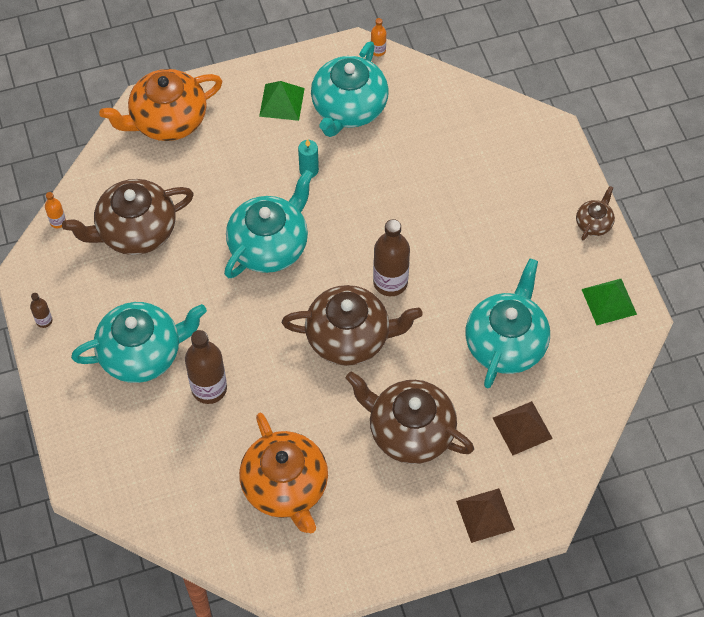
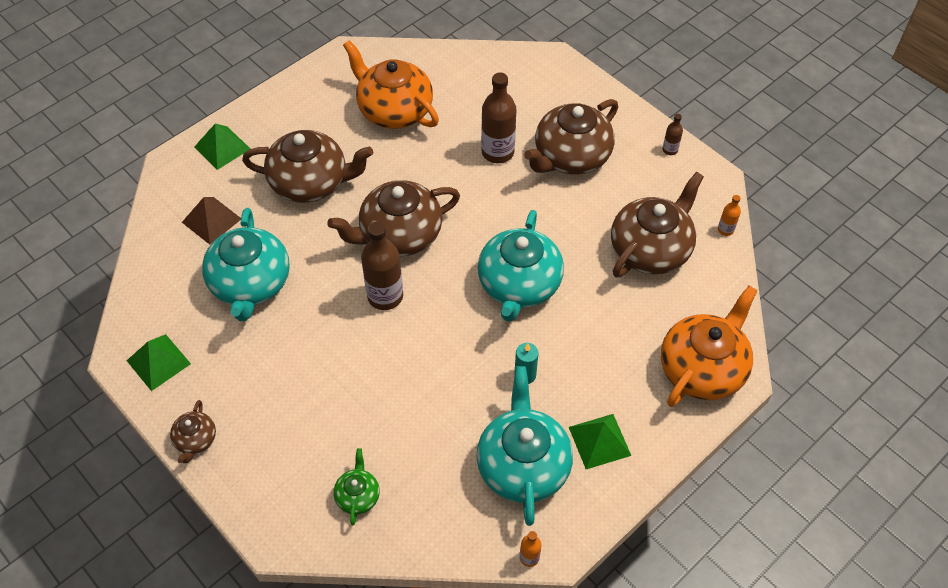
camera: 155 degrees right, 5 degrees down
(142, 353) = (571, 157): turquoise teapot -> brown teapot
(482, 135) = (358, 496): none -> green teapot
(485, 515) = (222, 147): brown pyramid -> green pyramid

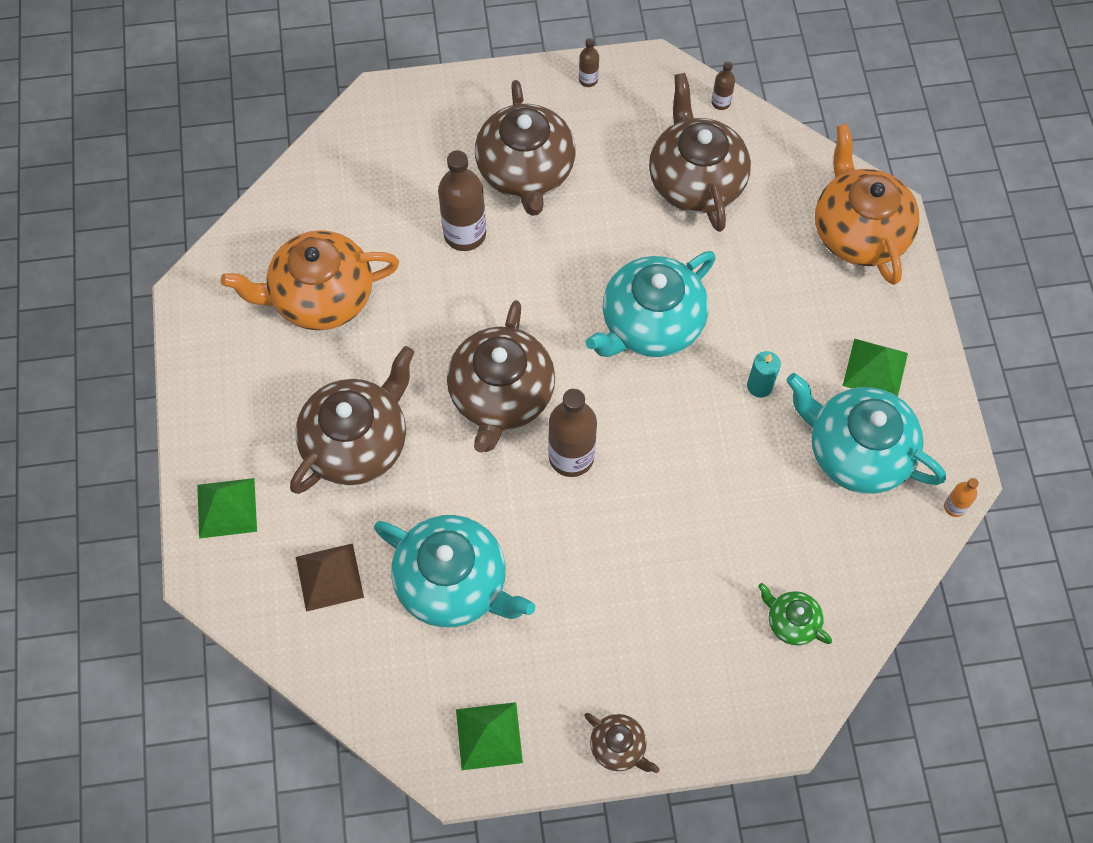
camera: 55 degrees left, 10 degrees up
(519, 285) = (650, 323): turquoise teapot -> turquoise teapot turned 90 degrees clockwise
(725, 230) = (721, 102): orange bottle -> brown bottle

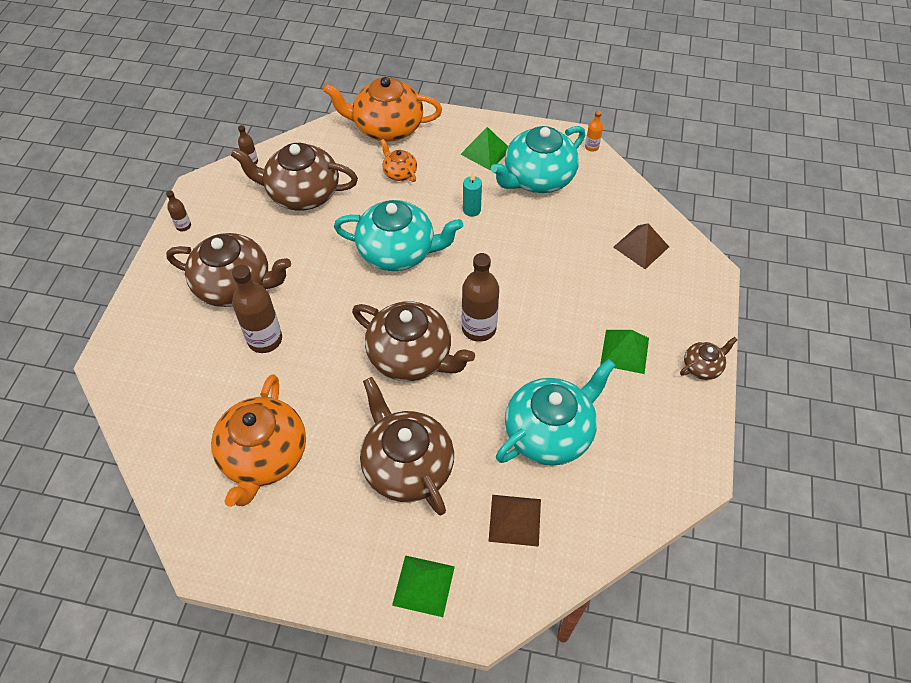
camera: 70 degrees left, 10 degrees down
(489, 736) = (675, 444): green pyramid -> green pyramid (625, 351)
(650, 323) = (398, 252): turquoise teapot -> turquoise teapot turned 60 degrees counterclockwise
(784, 277) = (399, 173): none -> orange teapot
(791, 621) = (641, 246): green teapot -> brown pyramid

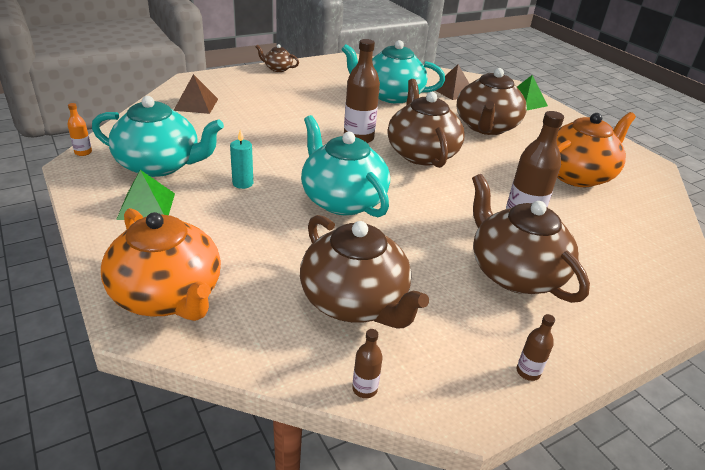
camera: 135 degrees left, 20 degrees down
(399, 173) = (240, 247): orange teapot -> none
(625, 351) = (300, 89): green pyramid -> none

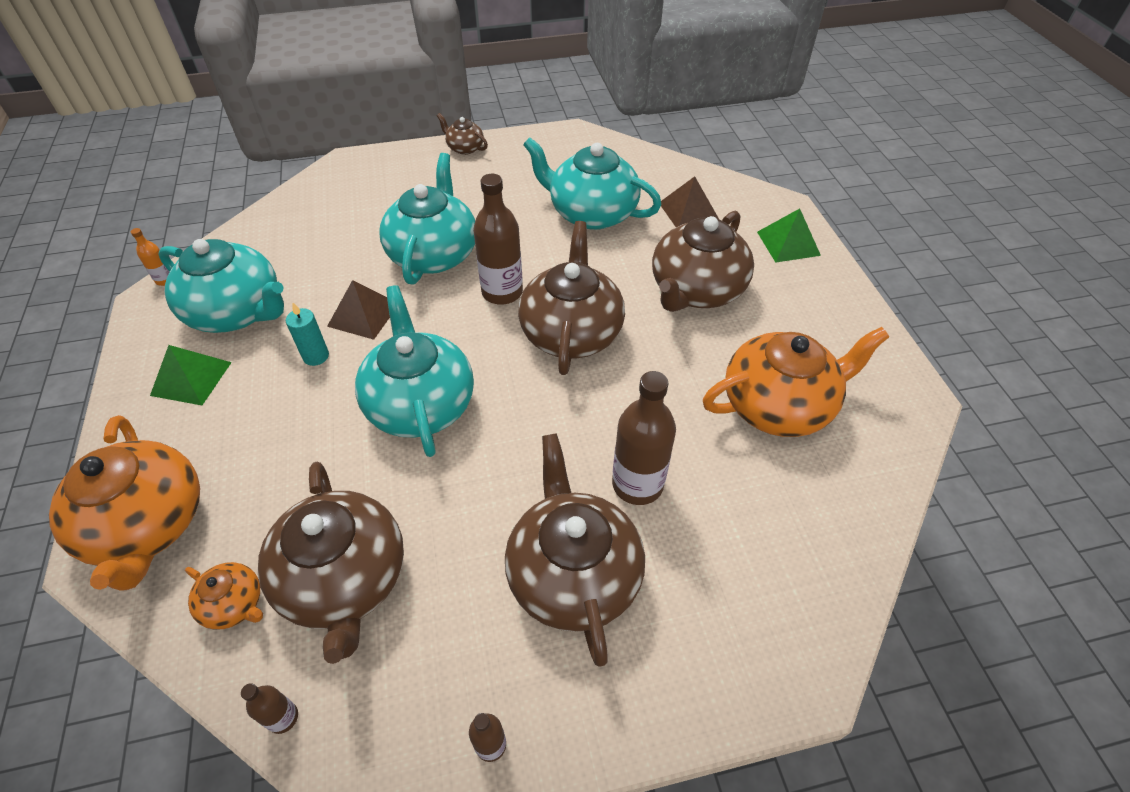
camera: 20 degrees right, 15 degrees up
(196, 104) = (329, 208): brown pyramid -> brown pyramid (363, 315)
(277, 330) = (234, 604): none -> orange teapot
(294, 123) = (434, 254): none -> turquoise teapot

